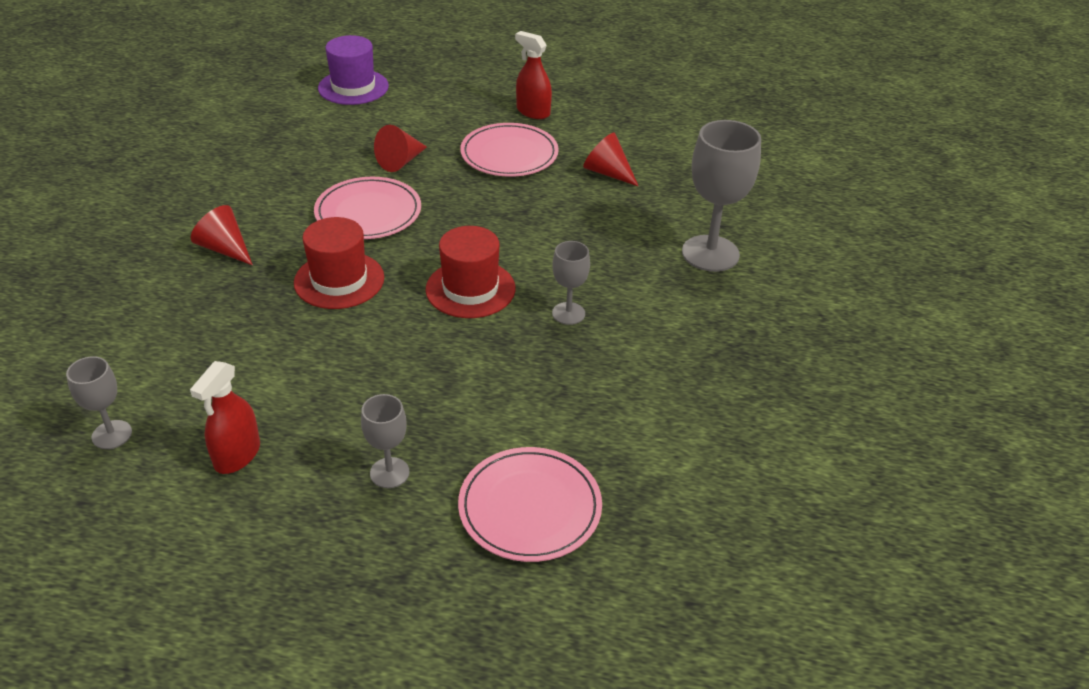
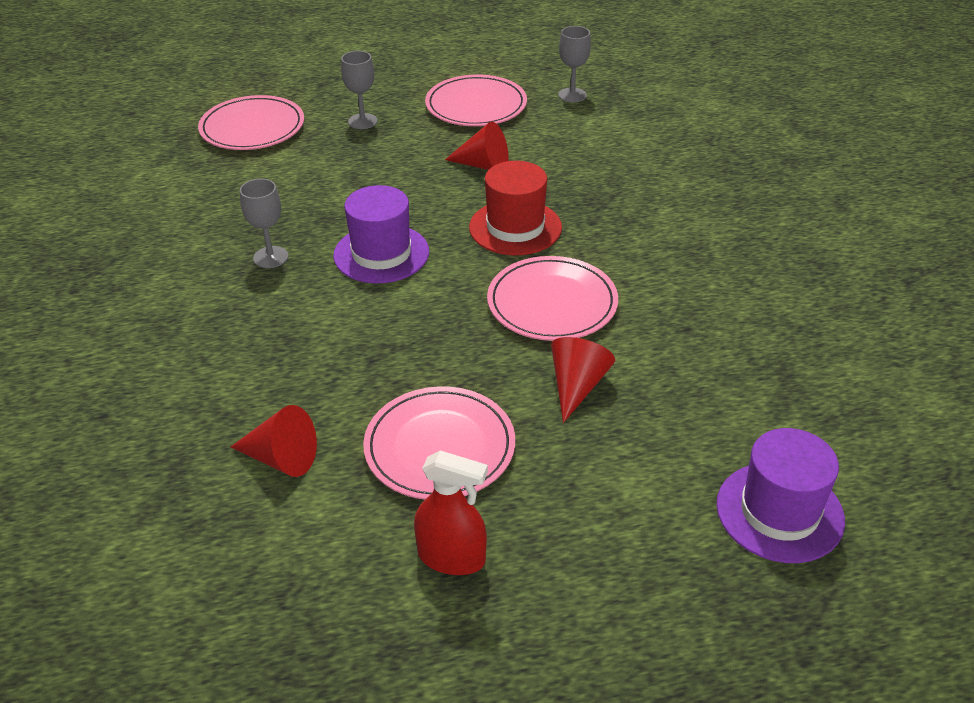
camera: 160 degrees right, 0 degrees up
(225, 249) = (654, 225): red cone -> red cone (483, 165)
(237, 455) = (476, 105): red spray bottle -> pink plate
(470, 289) = (381, 254): red hat -> purple hat
(710, 253) = (119, 368): grey goblet -> none

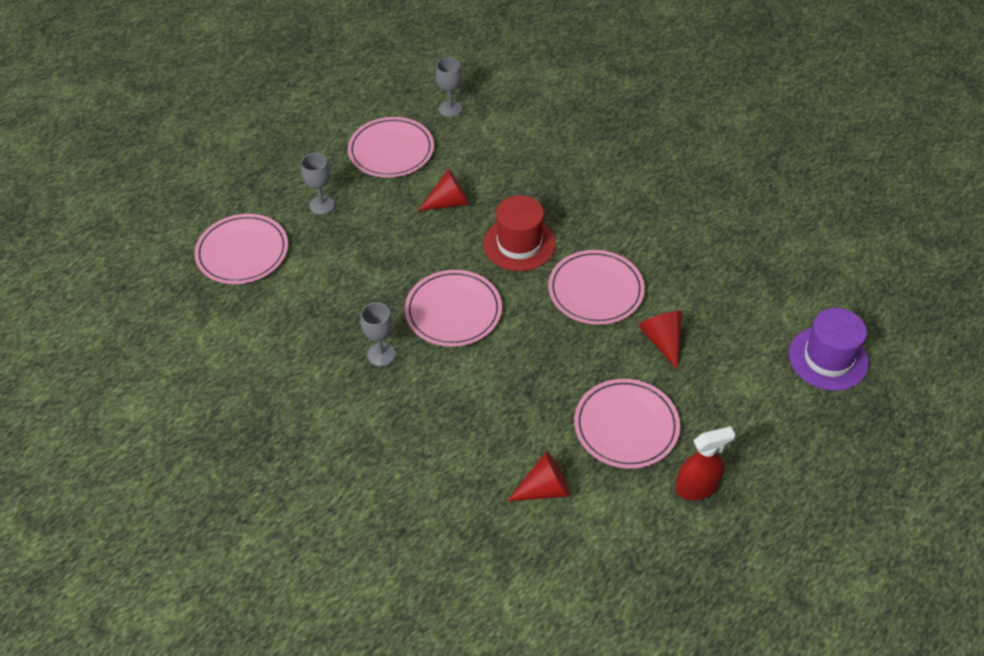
camera: 35 degrees left, 10 degrees up
(381, 254) = (453, 311): purple hat -> pink plate

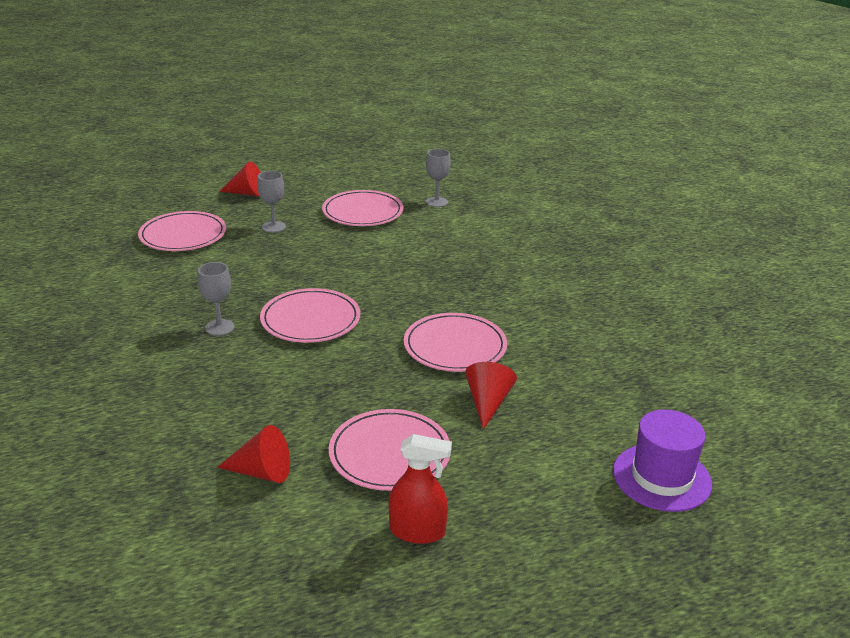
camera: 25 degrees right, 20 degrees down
(449, 202) = (378, 253): red cone -> red cone (247, 193)
(519, 244) = (413, 295): red hat -> none

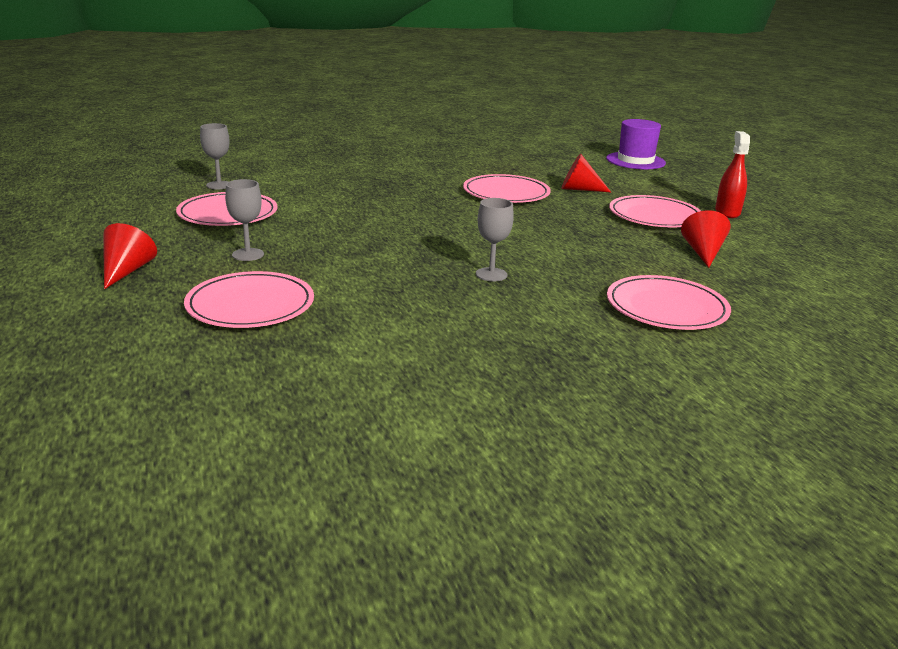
camera: 90 degrees left, 5 degrees down
(310, 320) = (470, 237): pink plate -> pink plate (666, 308)

